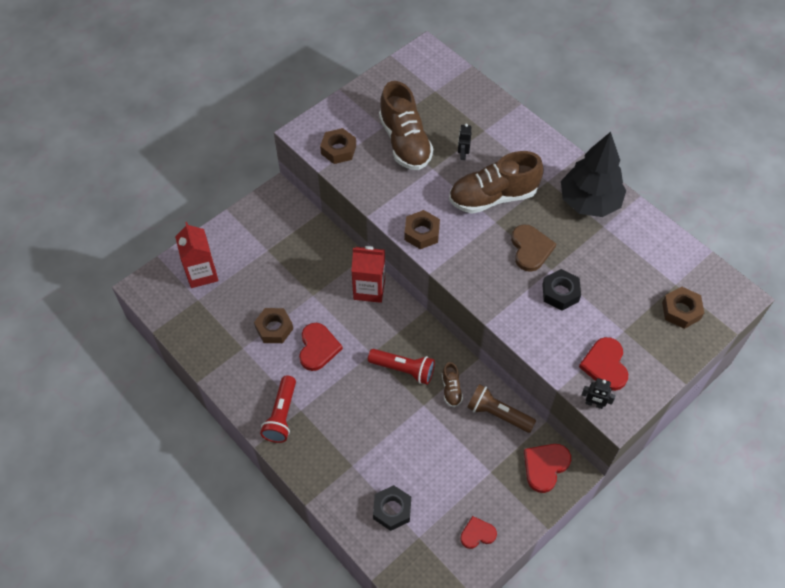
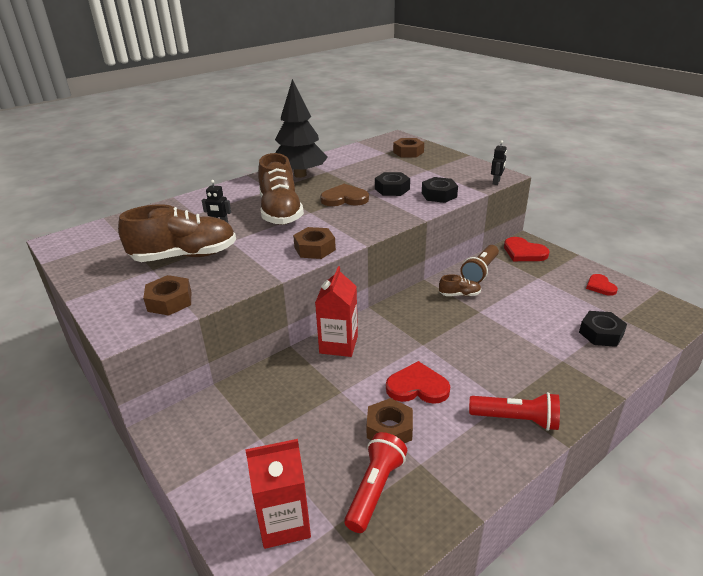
camera: 85 degrees left, 25 degrees down
(403, 369) = (441, 322): red flashlight -> red flashlight (375, 489)
(549, 339) = (439, 195): none -> black nut
(605, 365) = (460, 177): red heart -> none

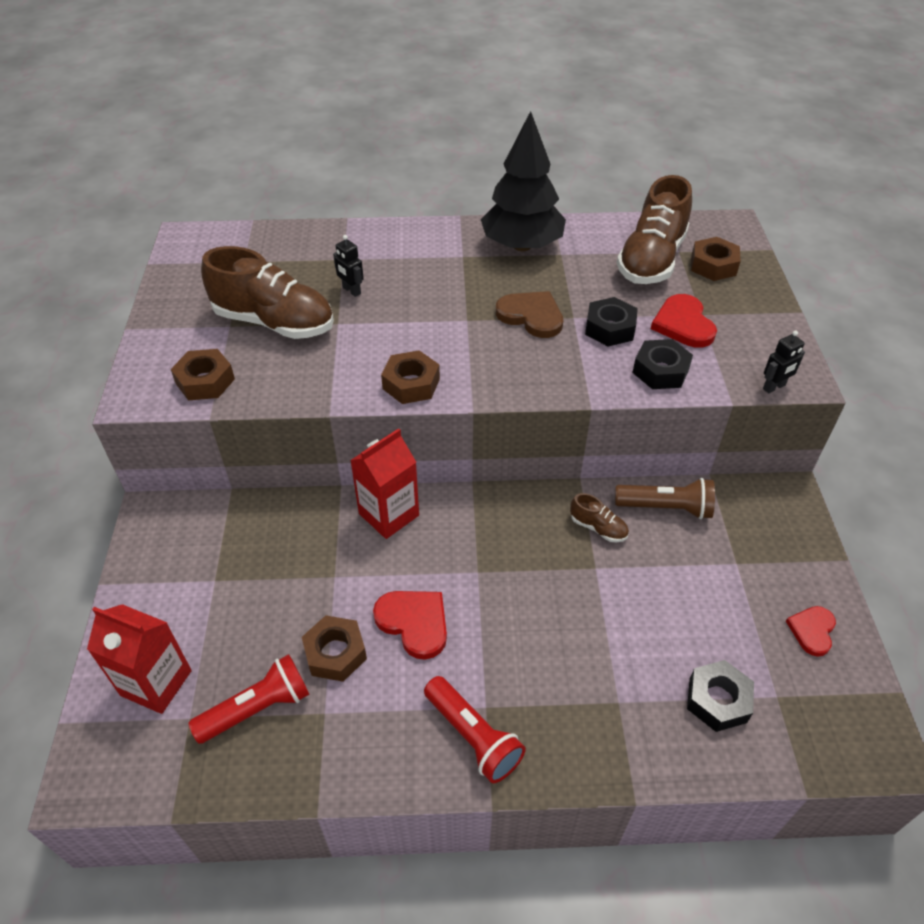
camera: 35 degrees right, 15 degrees up
(280, 212) = (433, 303): brown shoe -> brown shoe (651, 260)
(480, 271) = (666, 508): brown flashlight -> brown flashlight turned 150 degrees counterclockwise
(524, 252) = (766, 510): red heart -> red heart (683, 324)

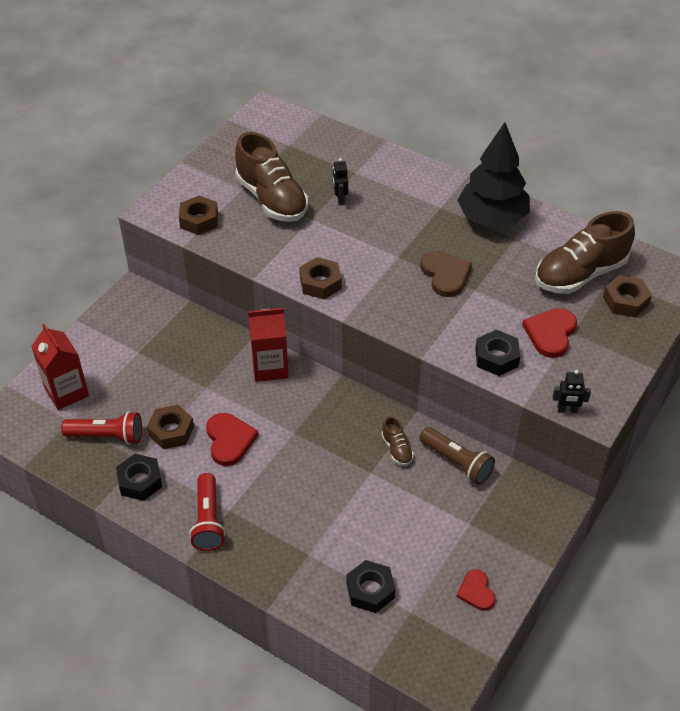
camera: 35 degrees right, 0 degrees up
(610, 328) = (492, 310): black nut -> black nut (140, 481)
(812, 631) = (476, 591): red heart -> red heart turned 75 degrees counterclockwise

